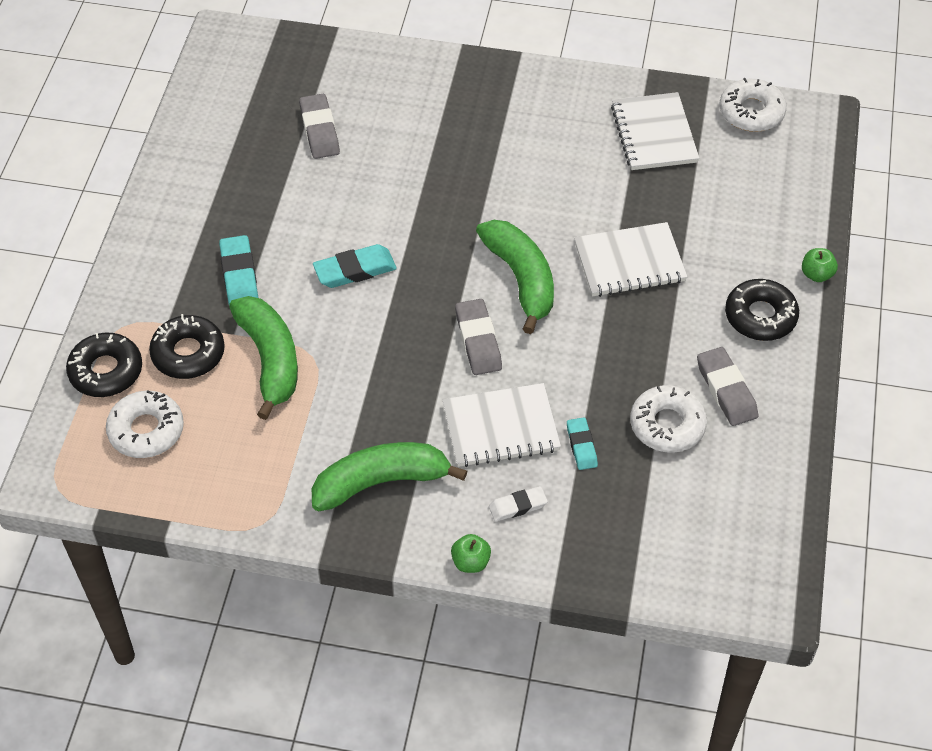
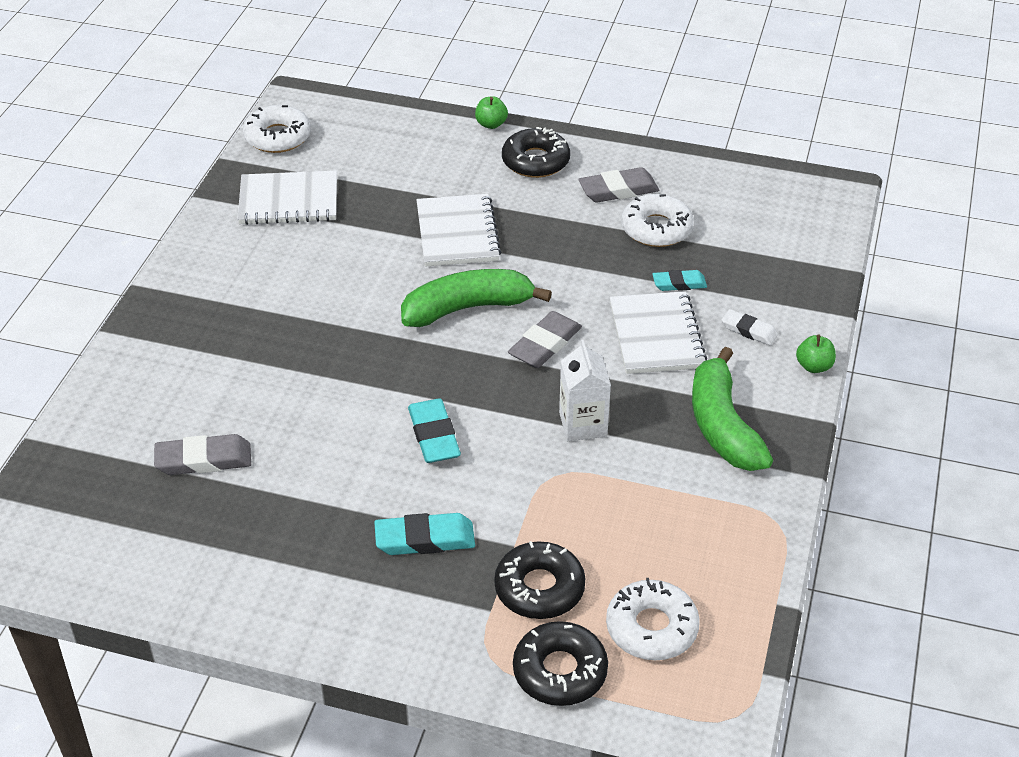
camera: 85 degrees left, 10 degrees down
(270, 360) = (556, 512): green banana -> none
(375, 374) = (583, 424): none -> white carton
(478, 340) = (545, 344): grey eraser -> grey eraser turned 45 degrees counterclockwise
(517, 506) = (749, 330): white eraser -> white eraser turned 45 degrees counterclockwise

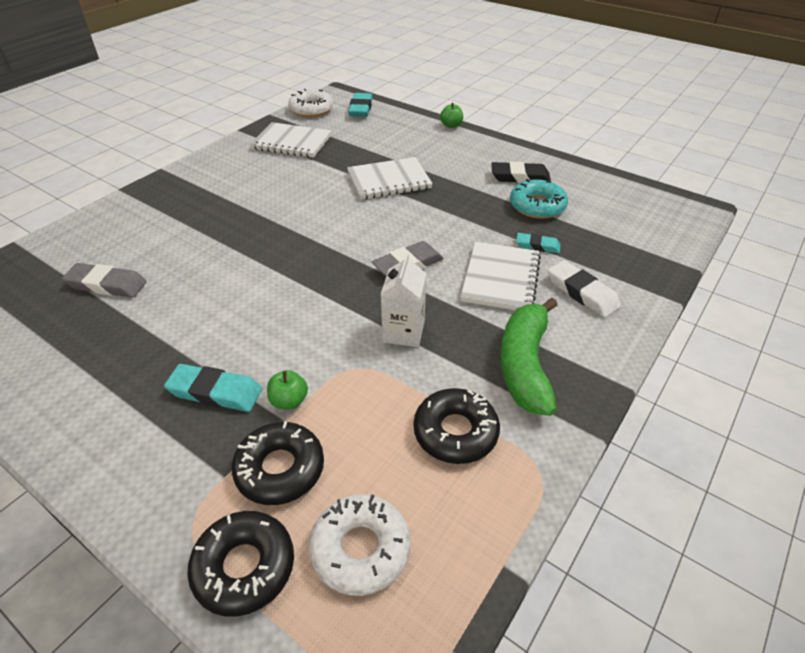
camera: 20 degrees right, 0 degrees up
(434, 435) = (281, 310): turquoise eraser -> turquoise eraser (361, 108)
(457, 233) = (389, 180): white notebook -> white notebook turned 60 degrees clockwise
(468, 308) = (366, 228): green banana -> none
(535, 161) = (469, 150): black donut -> black donut (455, 432)
(618, 190) = (520, 177): grey eraser -> black eraser
(656, 228) = (537, 206): white donut -> turquoise donut
(749, 330) = (582, 293): white eraser -> white eraser, size x1.56
(814, 366) = (630, 335): green apple -> green apple (289, 401)

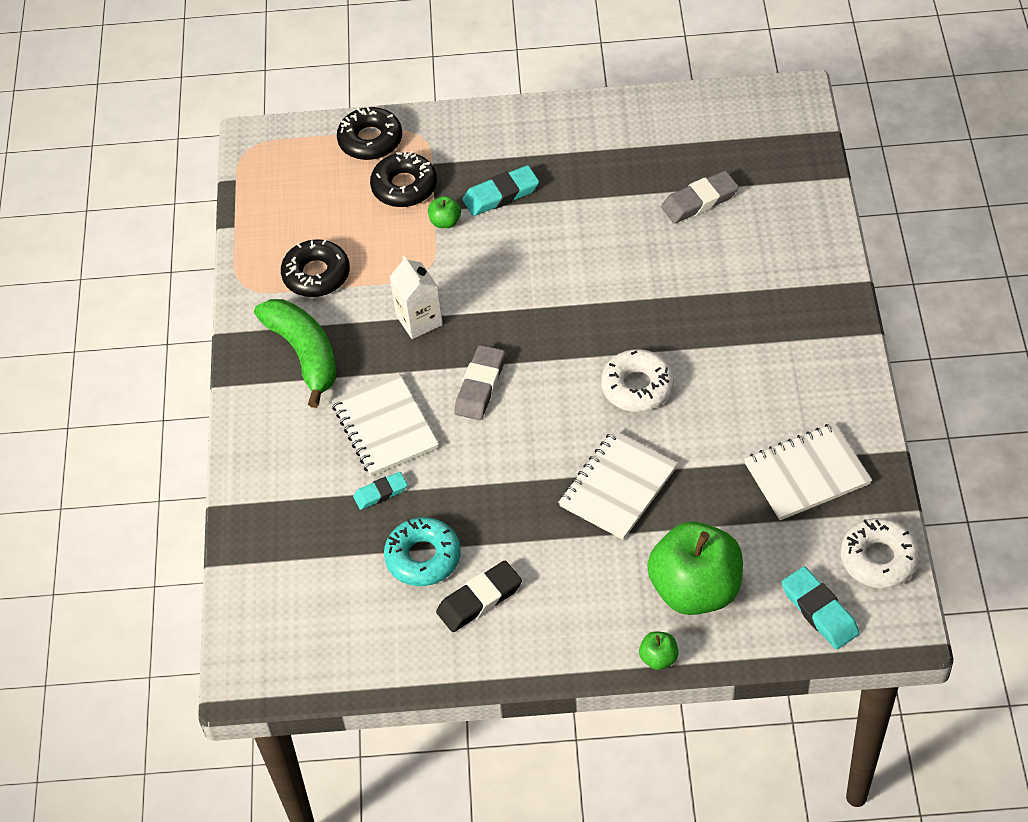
camera: 145 degrees right, 10 degrees up
(360, 549) = (317, 184): white donut -> white donut (637, 387)
(404, 135) = (695, 589): none -> green apple
(582, 293) = (302, 458): white eraser -> none

